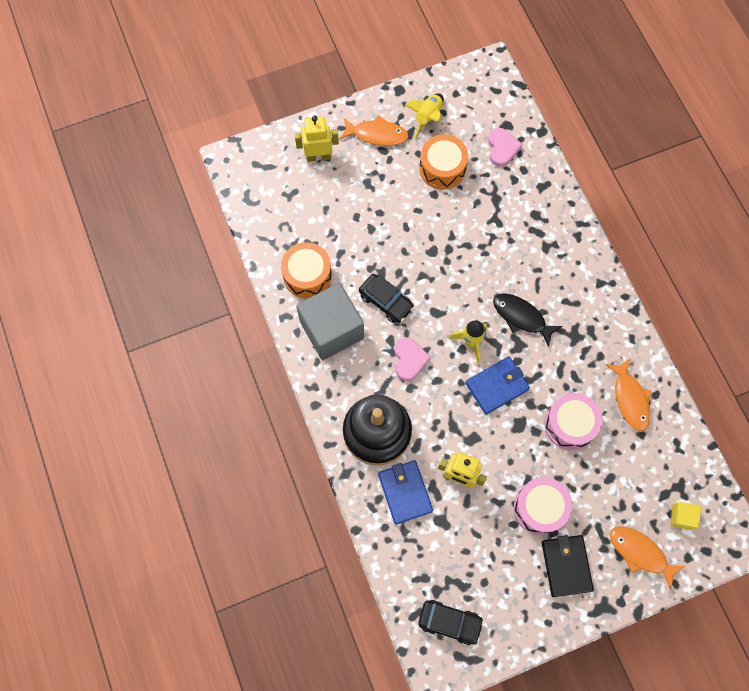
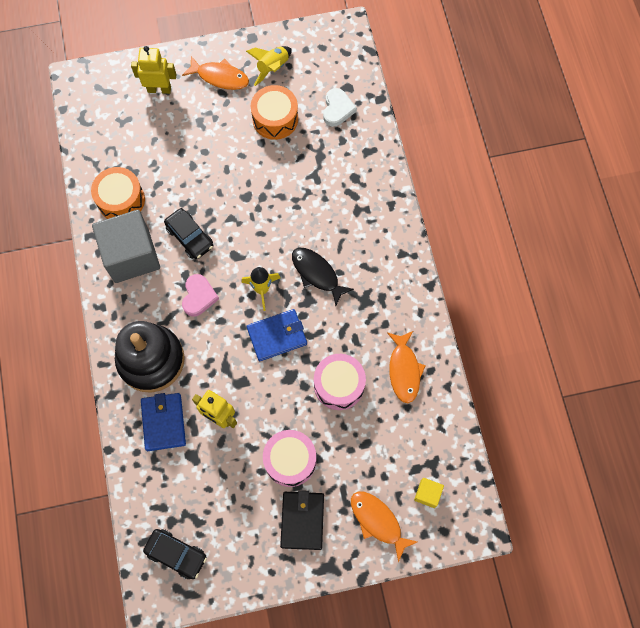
camera: 10 degrees right, 0 degrees up
(502, 148) = (337, 109): pink heart -> white heart

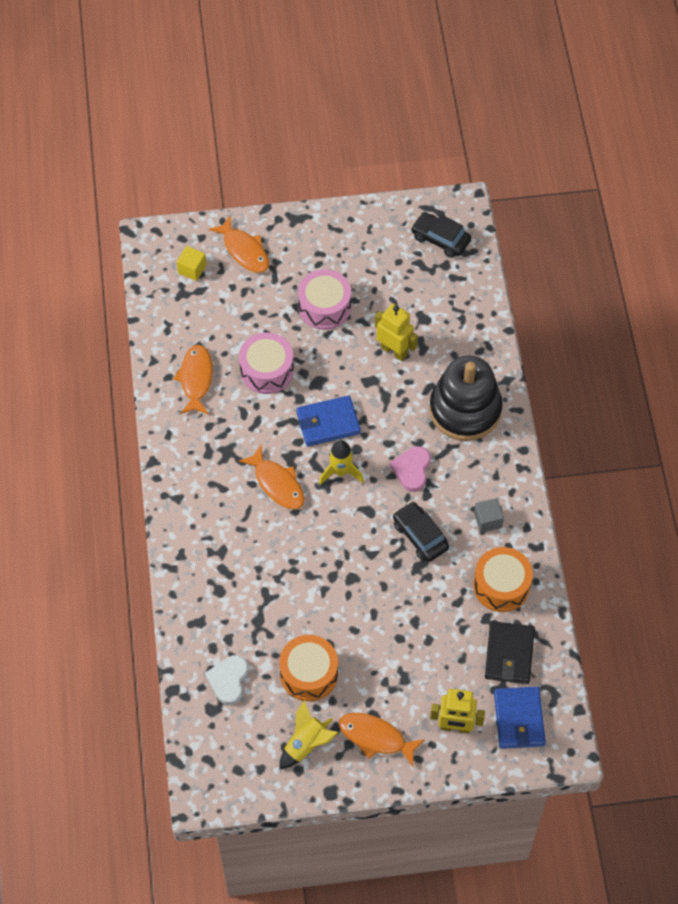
camera: 175 degrees left, 10 degrees down
(131, 255) = (488, 520): grey cube -> grey cube, size x0.42
(164, 422) = (452, 350): blue wallet -> blue wallet (519, 719)
(302, 520) = (317, 256): black wallet -> black wallet (509, 654)
(317, 274) = (277, 483): black fish -> orange fish

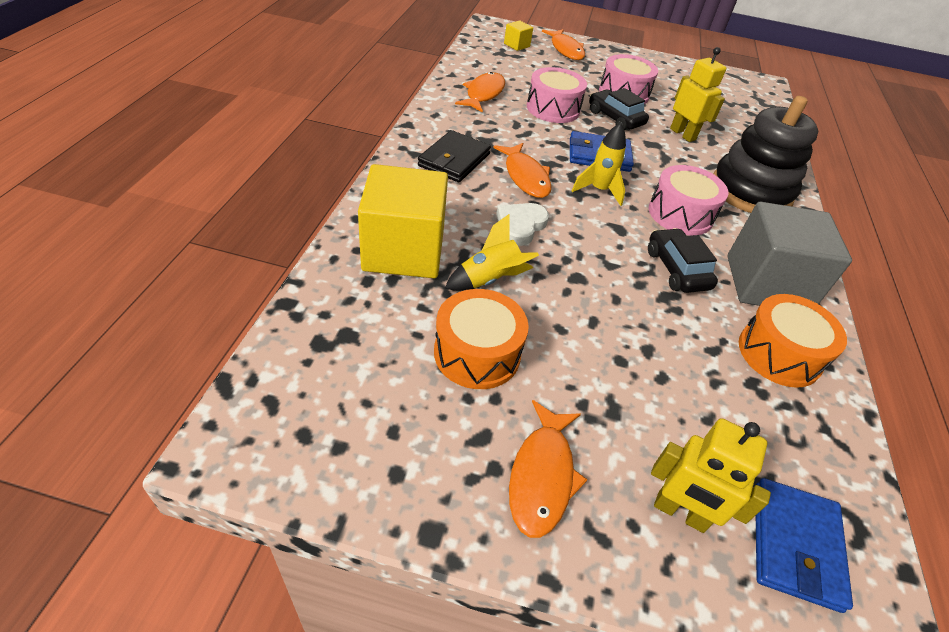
camera: 15 degrees right, 15 degrees down
(222, 610) = (403, 250): none -> yellow cube
(228, 680) = (365, 320): white heart -> white heart (520, 226)
(306, 744) = (428, 441): yellow rocket -> yellow rocket (489, 280)
(376, 737) = (542, 476): orange fish -> orange fish turned 120 degrees counterclockwise
(412, 470) = (680, 214): pink heart -> pink drum
(440, 239) = (742, 91): black car -> black car (615, 118)
(488, 520) = (766, 284): grey cube -> grey cube, size x2.36
(509, 654) = (784, 440): black wallet -> black wallet (454, 160)

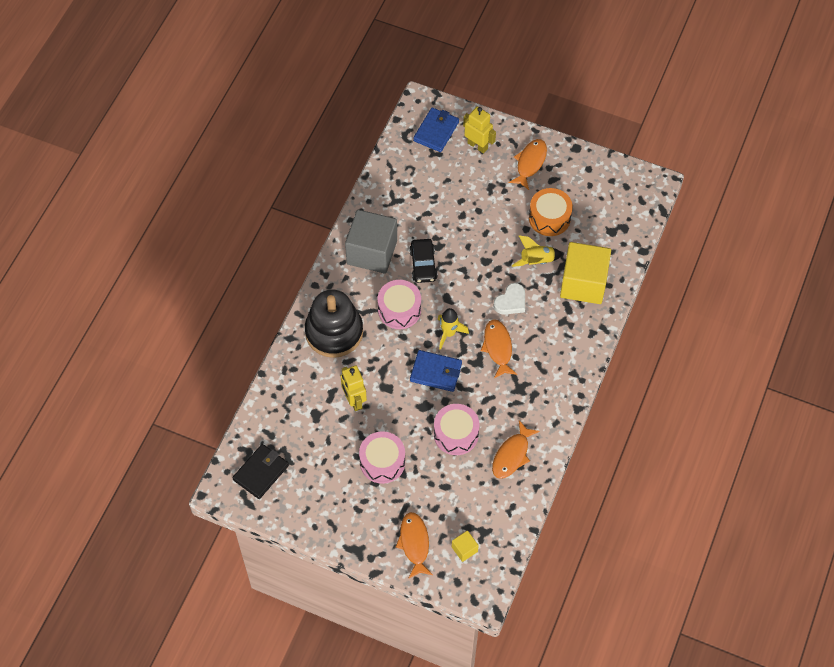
camera: 165 degrees left, 15 degrees up
(454, 160) = (546, 366): black wallet -> black wallet (261, 472)
(615, 118) = (405, 422): black car -> none
(779, 354) = (392, 209): orange drum -> none

